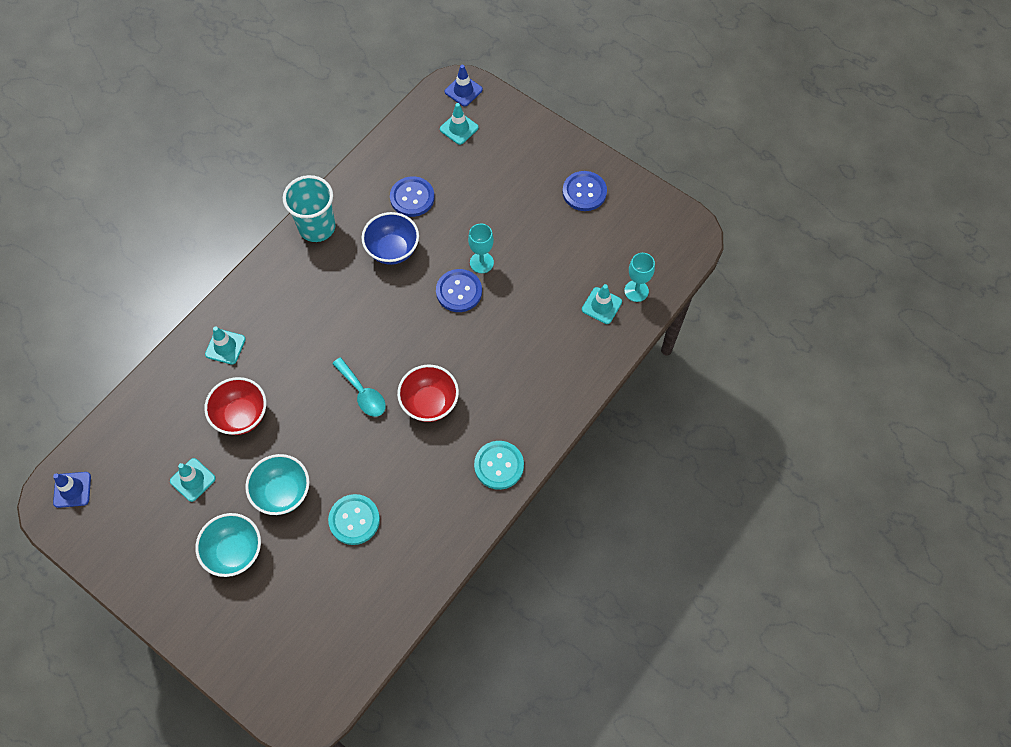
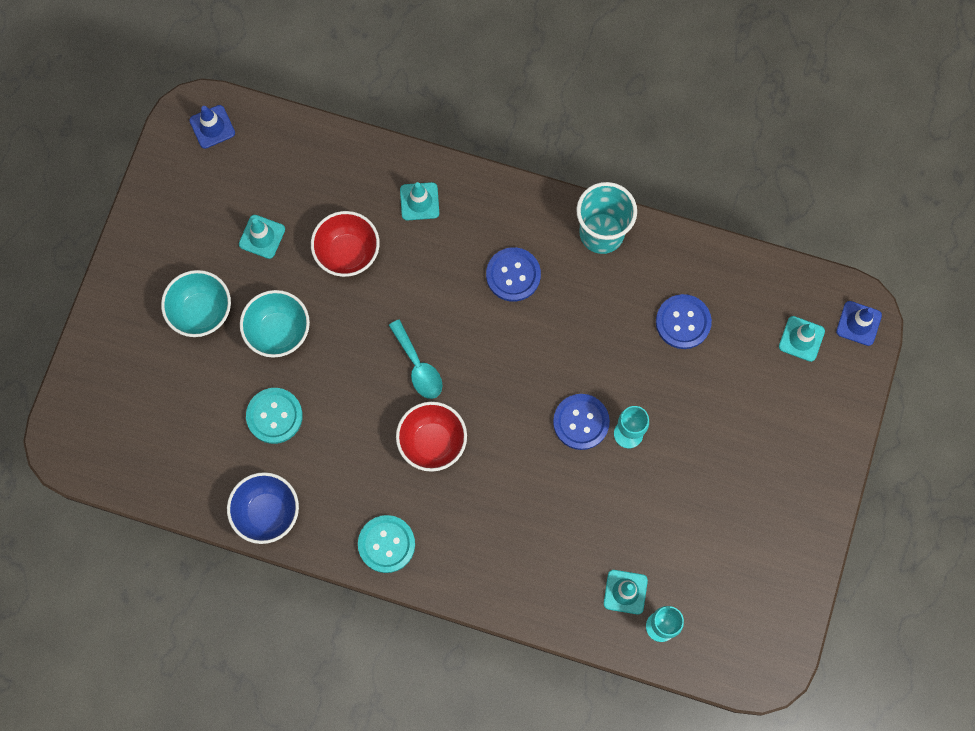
camera: 70 degrees right, 10 degrees up
(362, 393) = (418, 366): turquoise spoon -> turquoise spoon turned 60 degrees counterclockwise
(392, 250) = (605, 328): blue bowl -> blue bowl (267, 512)
(584, 192) = (773, 520): blue button -> blue button (513, 275)

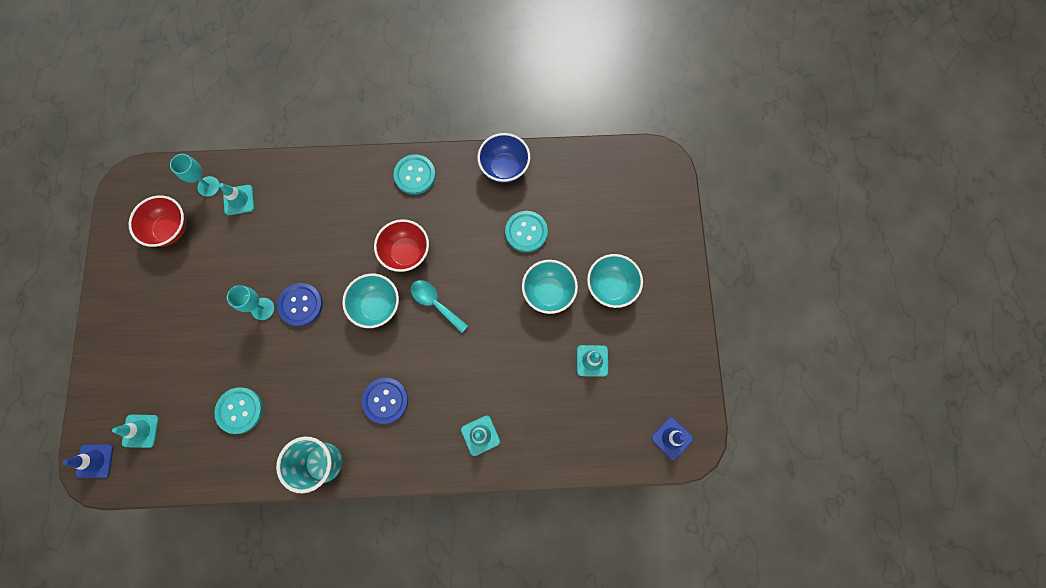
camera: 160 degrees right, 0 degrees up
(347, 253) = (521, 371): red bowl -> red bowl (170, 229)
(489, 388) = (376, 306): none -> turquoise bowl
(683, 322) = (239, 410): blue button -> turquoise button

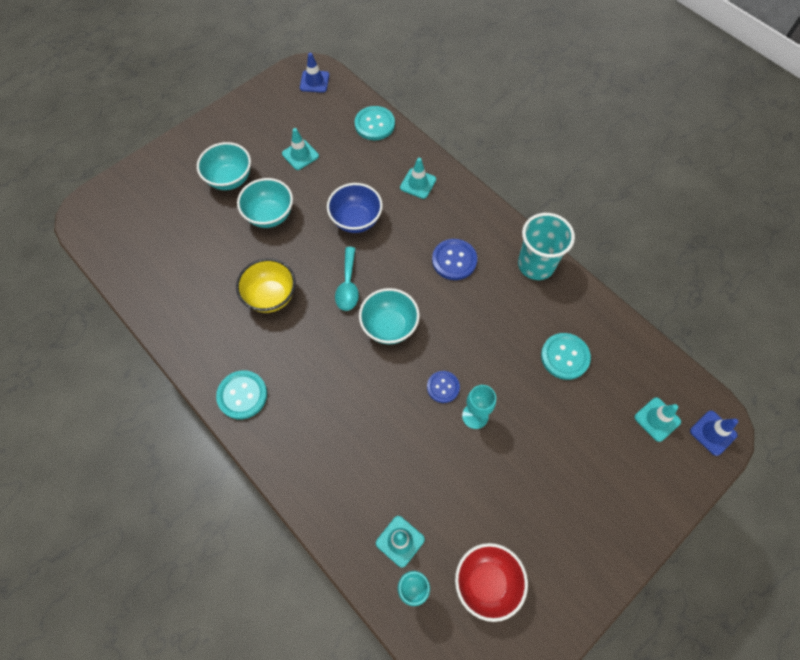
camera: 130 degrees left, 10 degrees down
(300, 305) = (443, 387): blue button -> blue button, size x0.67
(406, 253) = (324, 342): red bowl -> none
(474, 243) = (271, 296): none -> yellow bowl
(504, 168) = (177, 326): blue bowl -> blue bowl (356, 220)
(526, 232) = (228, 266): turquoise button -> turquoise button (374, 124)

